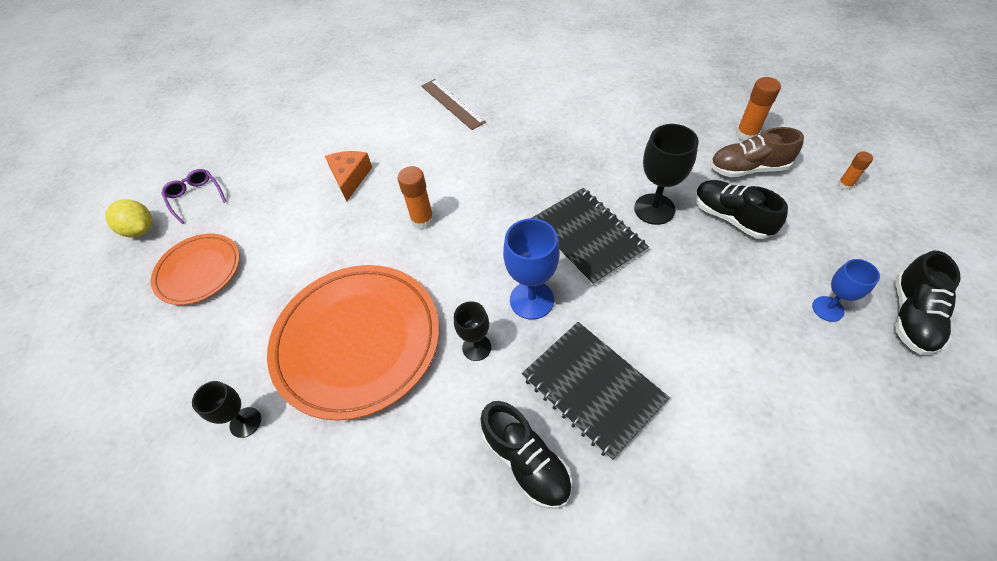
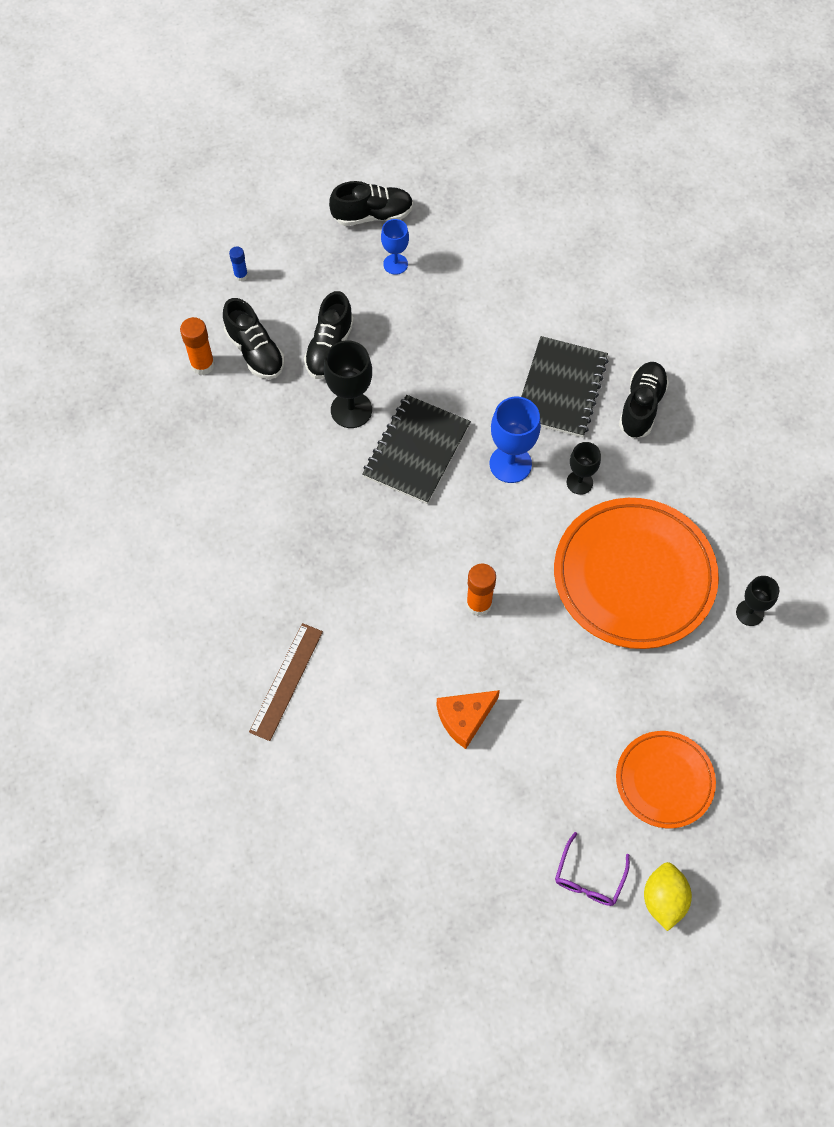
camera: 125 degrees left, 10 degrees up
(748, 168) = (255, 351): brown shoe -> black shoe
(845, 185) = (241, 275): orange glue stick -> blue glue stick

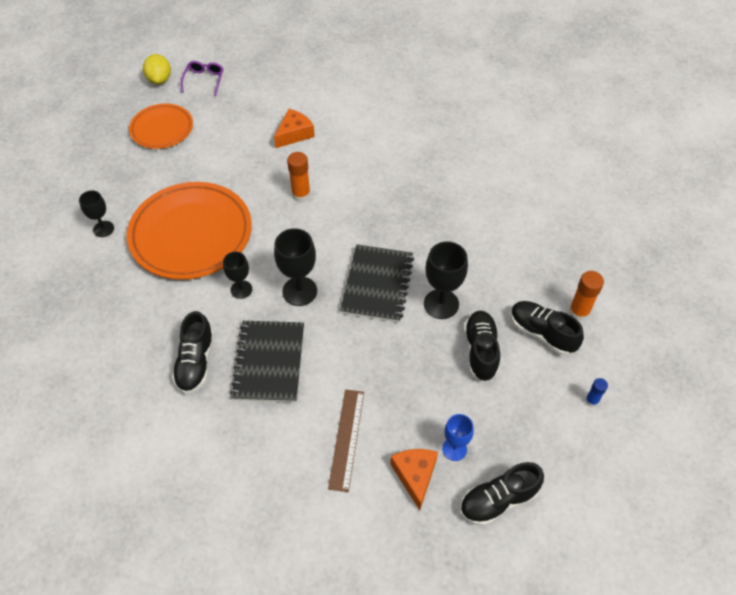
camera: 165 degrees right, 10 degrees down
(286, 681) = (414, 130): brown ruler -> brown ruler (346, 439)
(441, 251) = (415, 476): none -> orange cheese
(510, 464) = (299, 291): blue goblet -> black goblet

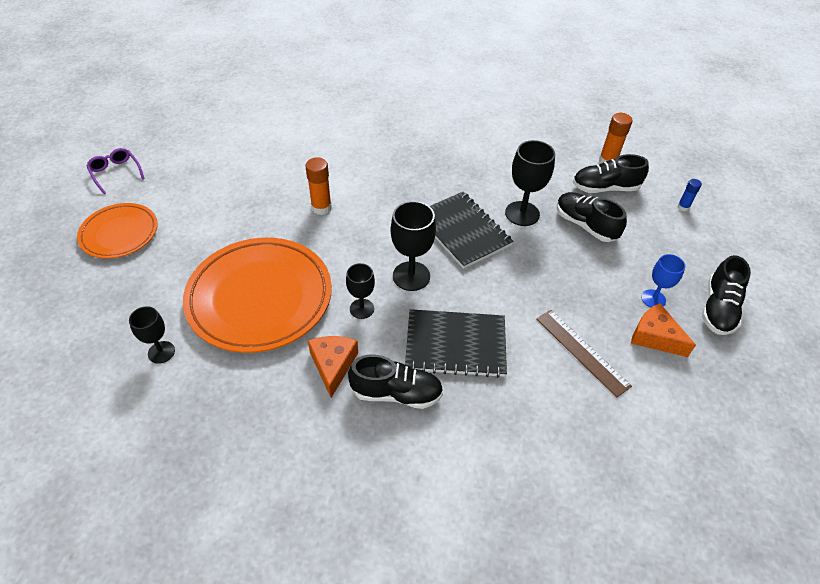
camera: 45 degrees left, 5 degrees down
(160, 80) = (65, 196): yellow lemon -> none
(196, 362) = (396, 393): black shoe -> black shoe turned 45 degrees counterclockwise
(269, 362) = (455, 345): black notebook -> black notebook turned 45 degrees counterclockwise
(294, 134) = (258, 168): orange cheese -> orange cheese (333, 365)

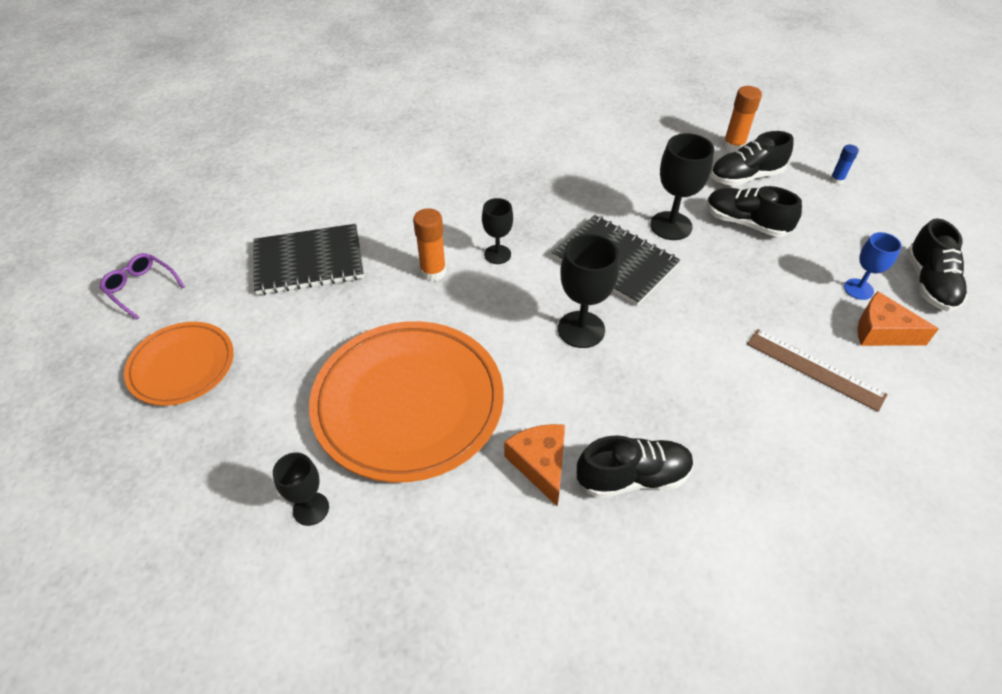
camera: 15 degrees left, 0 degrees up
(362, 309) = (541, 384): black goblet -> black goblet (497, 254)
(455, 345) = (672, 399): black notebook -> black notebook (309, 262)

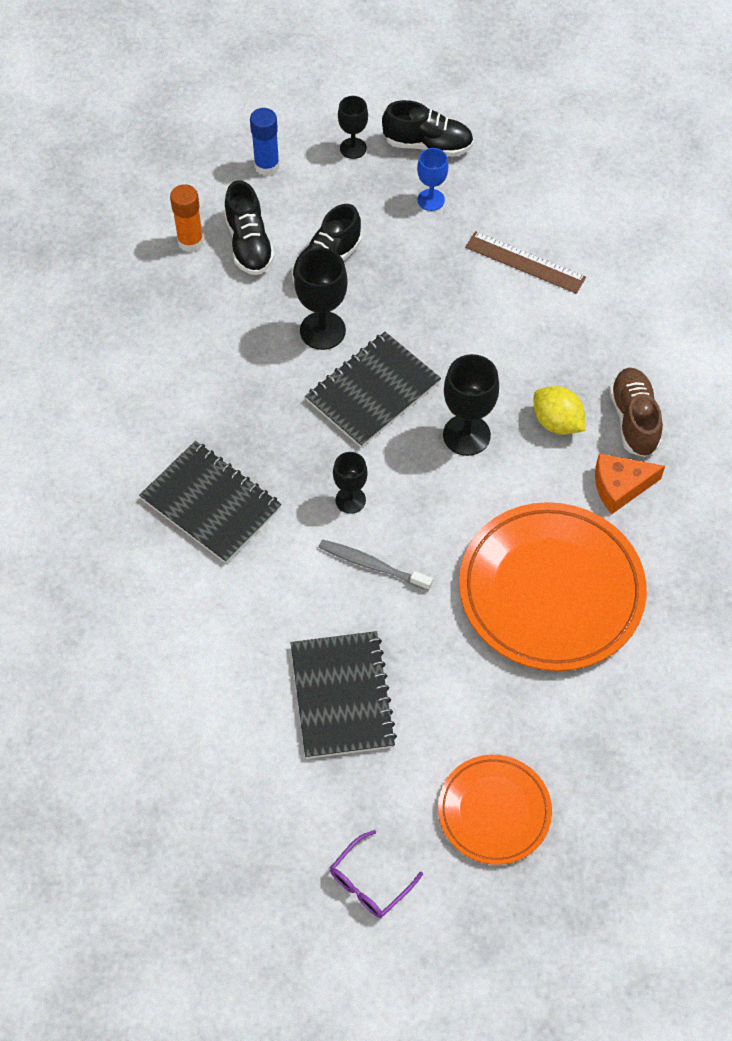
camera: 85 degrees left, 10 degrees up
(311, 509) = (663, 670): black goblet -> black goblet (353, 148)
(433, 272) = (372, 565): orange glue stick -> grey toothbrush
(485, 178) = (211, 503): none -> black notebook
(612, 403) = (557, 422): none -> yellow lemon
(633, 477) = (634, 420): black shoe -> brown shoe
(814, 369) = (525, 262): brown ruler -> brown ruler turned 75 degrees clockwise
(836, 180) = (267, 166): blue glue stick -> blue glue stick, size x1.68
(882, 331) = (485, 200): orange cheese -> none

